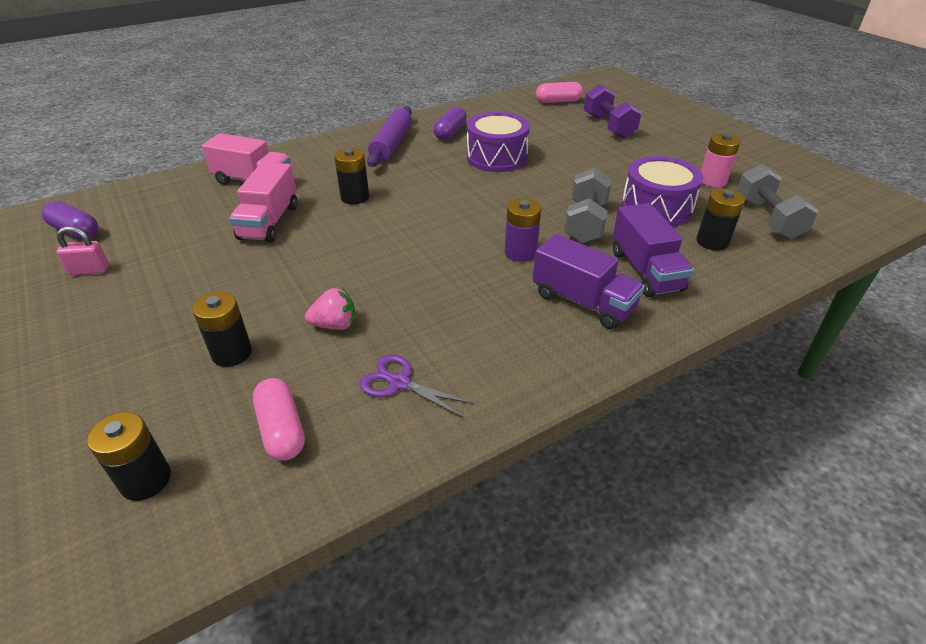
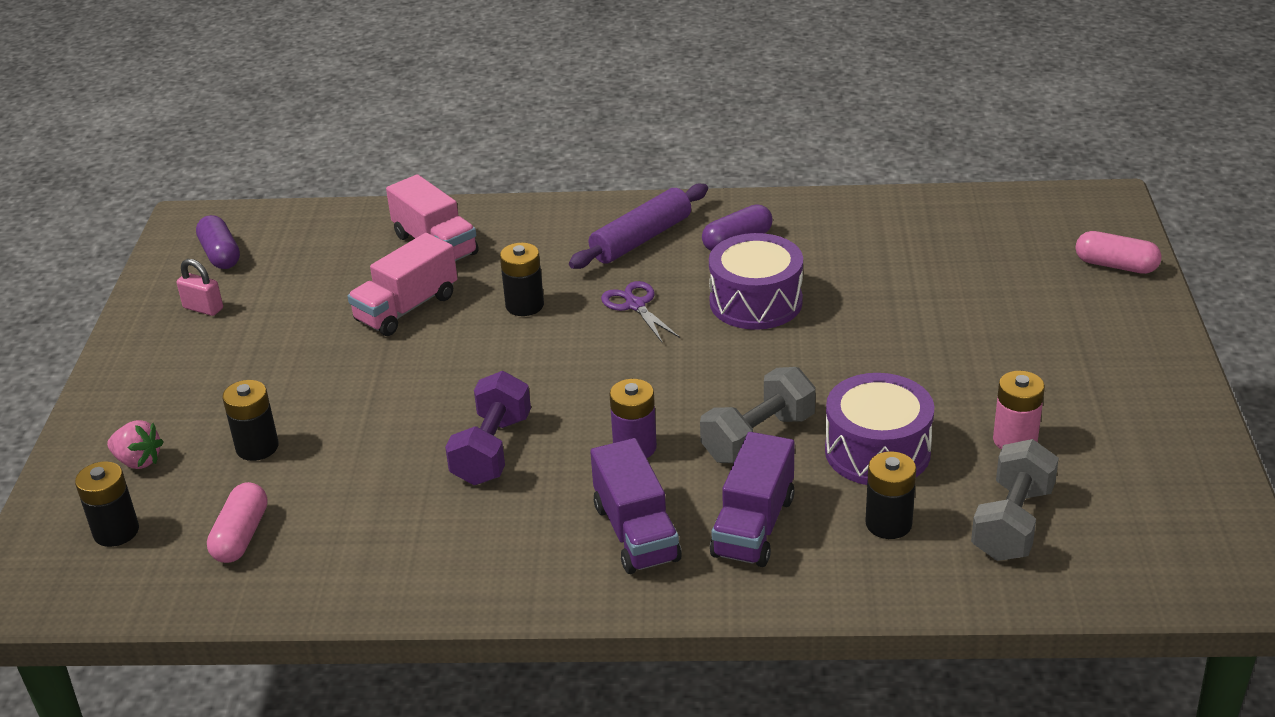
camera: 35 degrees right, 5 degrees down
(335, 325) = (367, 455): pink strawberry -> pink strawberry (138, 461)
(399, 383) = (371, 538): purple scissors -> purple scissors (635, 305)
(558, 101) = (957, 230): pink capsule -> pink capsule (1116, 265)
(608, 126) = (978, 300): purple dumbbell -> purple dumbbell (492, 450)

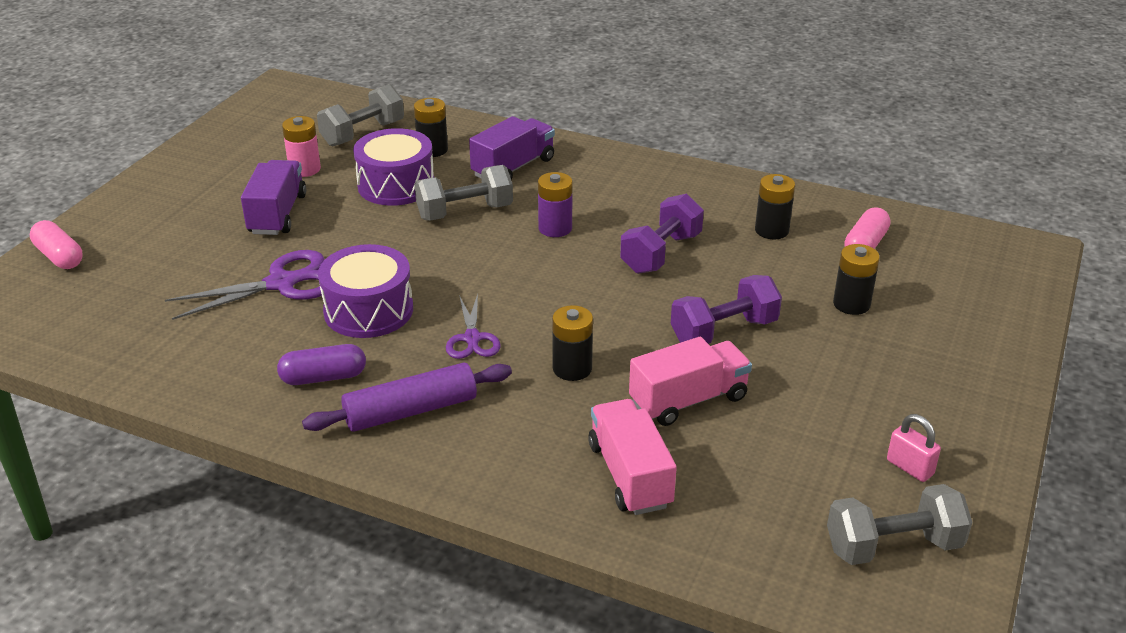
camera: 160 degrees left, 0 degrees up
(116, 531) = (964, 271): black battery -> black battery (771, 230)
(138, 461) = (956, 319): pink strawberry -> none
(220, 254) = (893, 546): purple capsule -> grey dumbbell
(391, 379) = (724, 331): none -> purple dumbbell
(636, 532) = (589, 182): purple truck -> purple truck (277, 214)
(867, 302) = (281, 283): none -> purple scissors

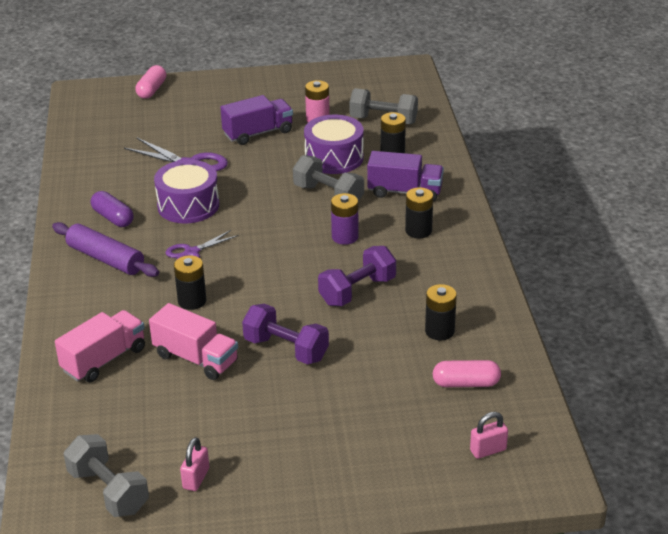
camera: 60 degrees right, 0 degrees up
(661, 253) = (357, 291): purple dumbbell -> purple dumbbell turned 45 degrees counterclockwise
(851, 304) = (374, 399): black battery -> black battery (418, 231)
(972, 268) = (488, 450): none -> pink padlock

